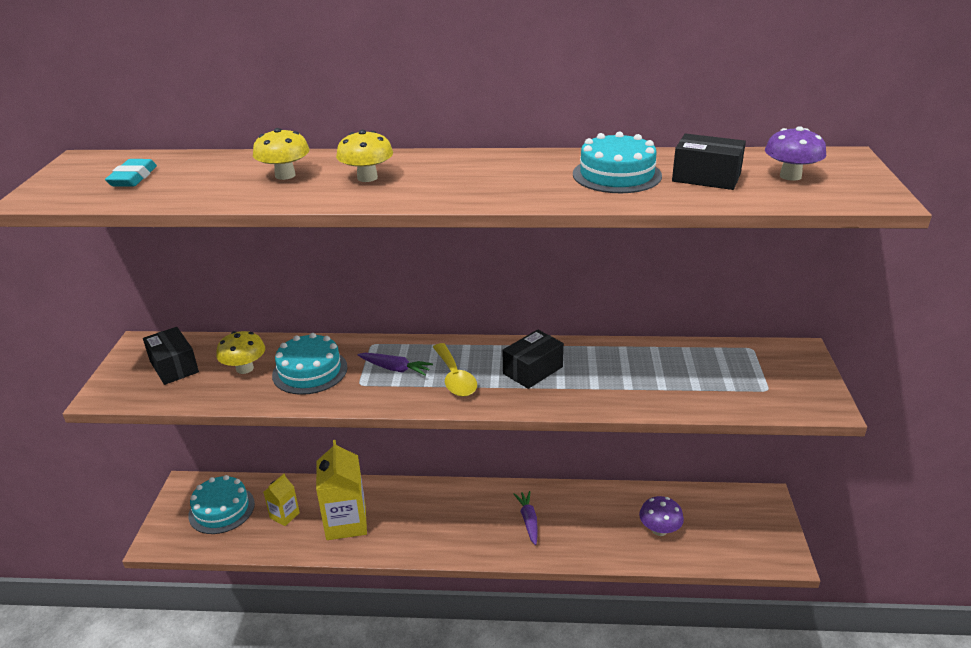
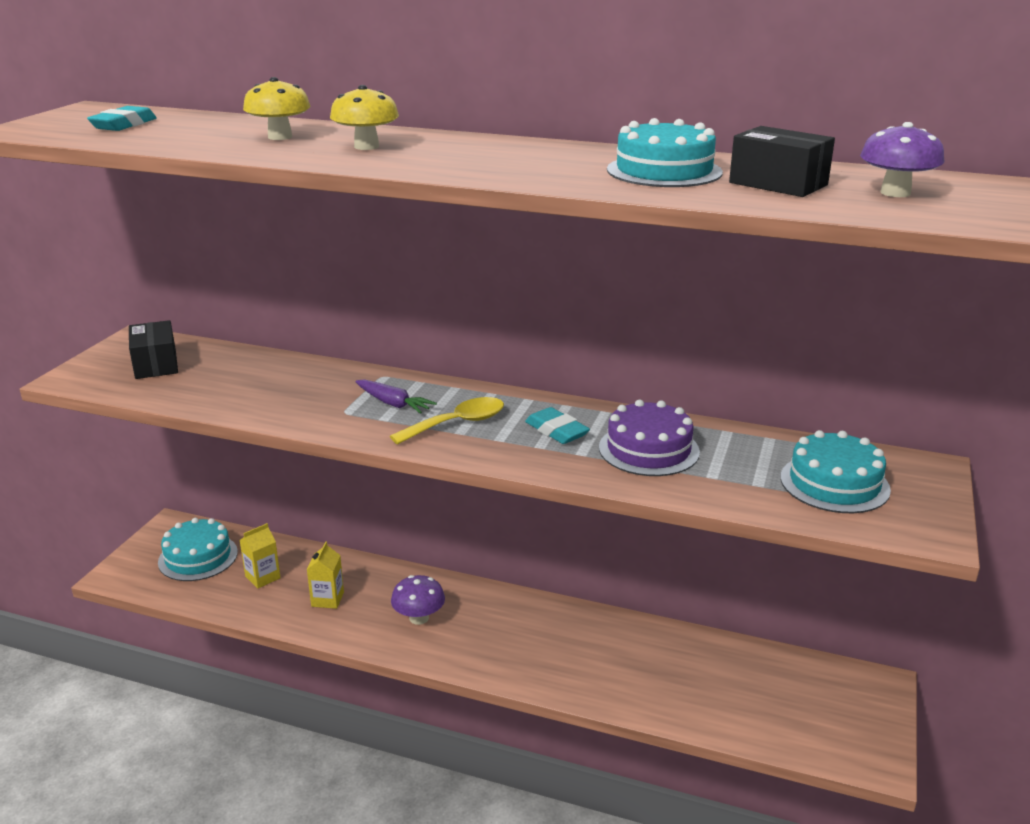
camera: 15 degrees right, 5 degrees down
(245, 368) = (228, 377): yellow mushroom -> none
(310, 371) = (296, 391): turquoise cake -> turquoise cake (834, 483)
(346, 522) = (327, 599): yellow carton -> yellow carton, size x0.53
(455, 378) = (457, 423): yellow spoon -> yellow spoon turned 120 degrees counterclockwise
(528, 521) = (546, 643): purple carrot -> none
(533, 370) = (556, 431): black box -> turquoise eraser
(607, 374) = (648, 449): none -> purple cake
(659, 530) = (713, 689): purple mushroom -> purple mushroom (419, 618)

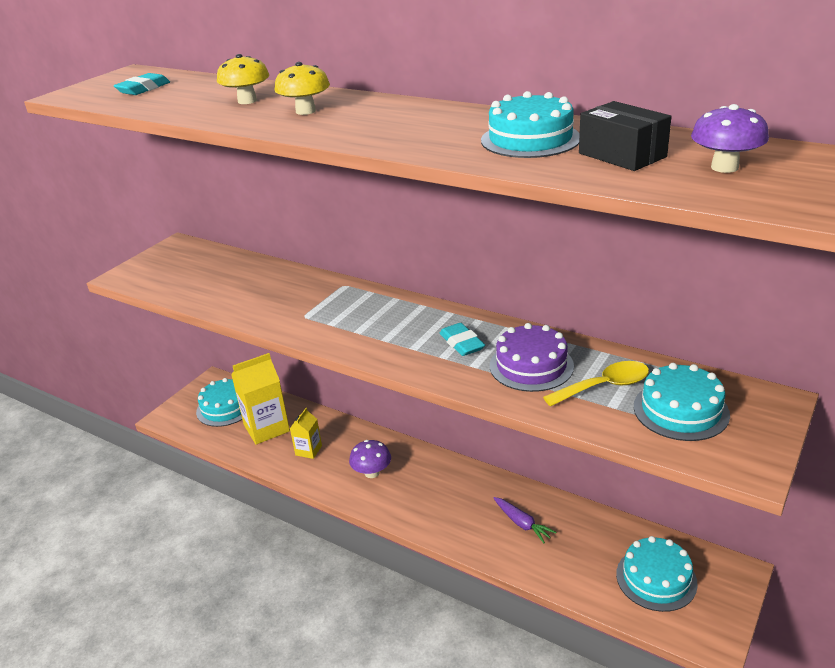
camera: 15 degrees right, 5 degrees up
(156, 364) = (184, 267): black box -> none
(262, 577) = (266, 428): yellow carton -> yellow carton, size x1.87
(393, 404) = (343, 311): purple carrot -> purple carrot (522, 523)
(457, 423) = (386, 332): yellow spoon -> yellow spoon (604, 386)
(794, 701) = (656, 578): none -> turquoise cake

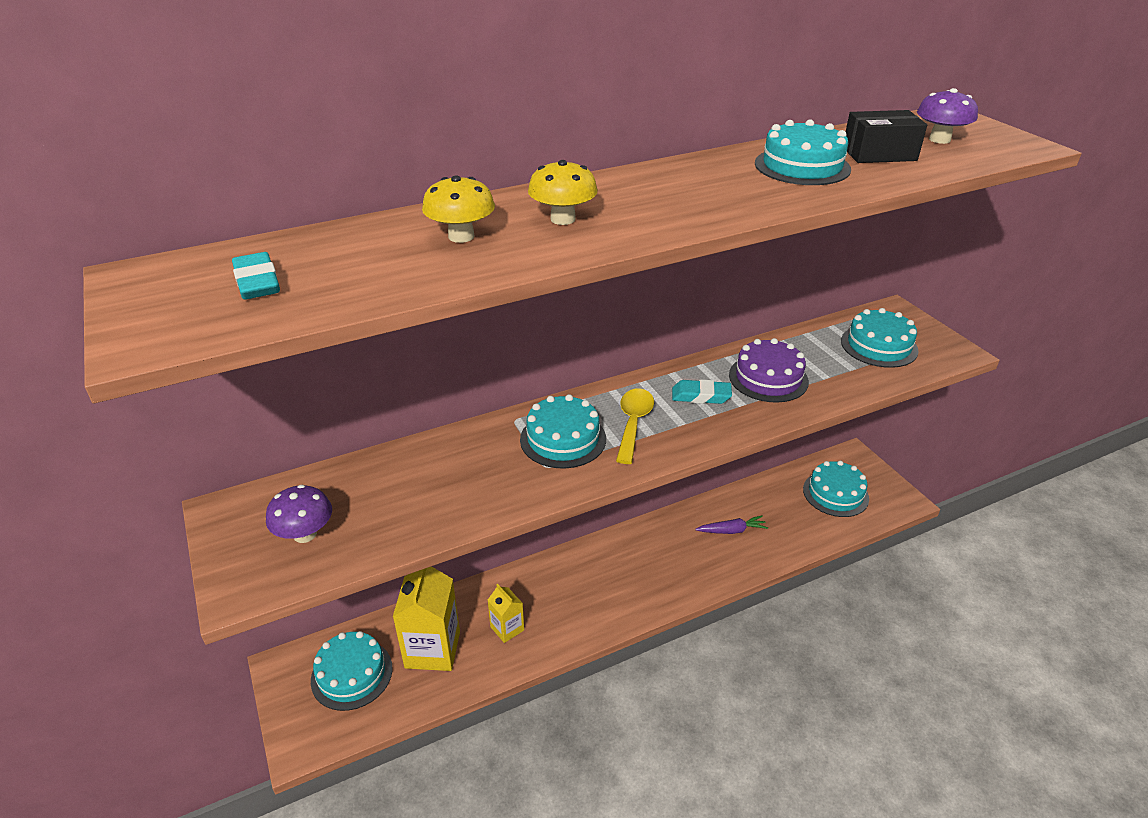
camera: 60 degrees left, 5 degrees up
(341, 310) = (563, 439): none -> turquoise cake
(372, 472) = (587, 594): purple mushroom -> purple mushroom (305, 534)
(604, 386) = (825, 360): yellow spoon -> yellow spoon (633, 423)

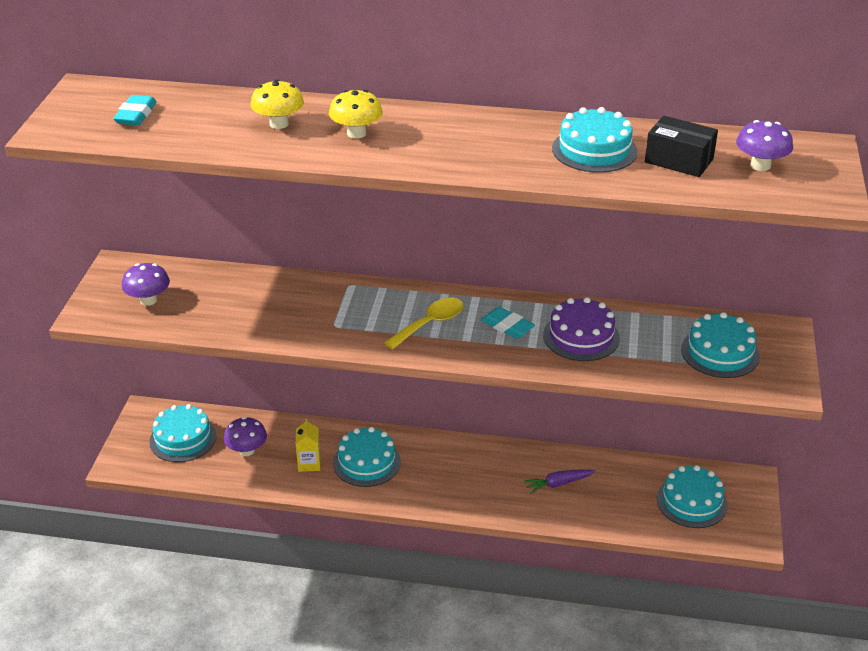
camera: 35 degrees right, 0 degrees up
(432, 649) = (247, 450): yellow carton -> purple mushroom
(563, 439) = (367, 312): turquoise cake -> turquoise cake (366, 462)
(731, 530) = (558, 484): purple carrot -> purple carrot turned 135 degrees clockwise

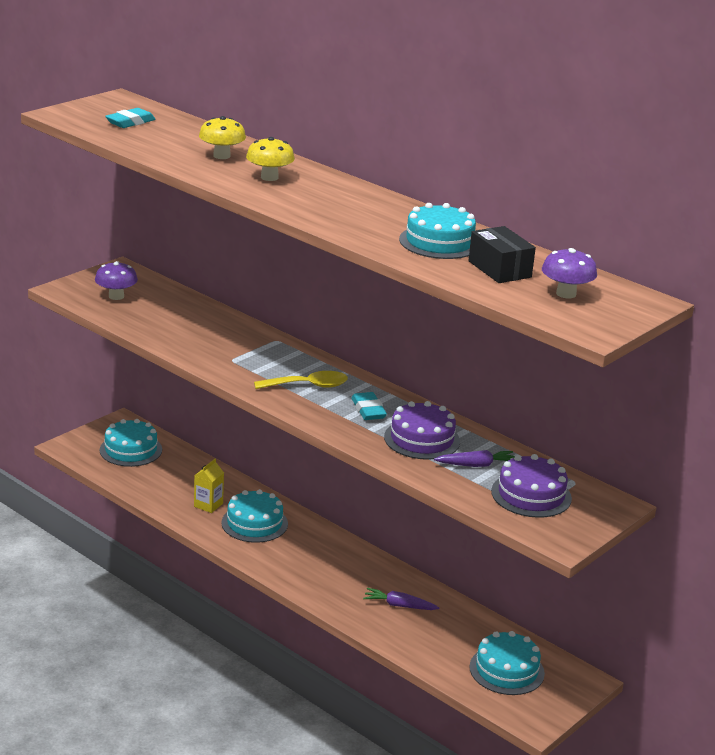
camera: 30 degrees right, 10 degrees down
(247, 450) = (170, 477): purple mushroom -> none
(649, 342) = (476, 465): none -> purple carrot
(720, 352) = (531, 495): turquoise cake -> purple cake

